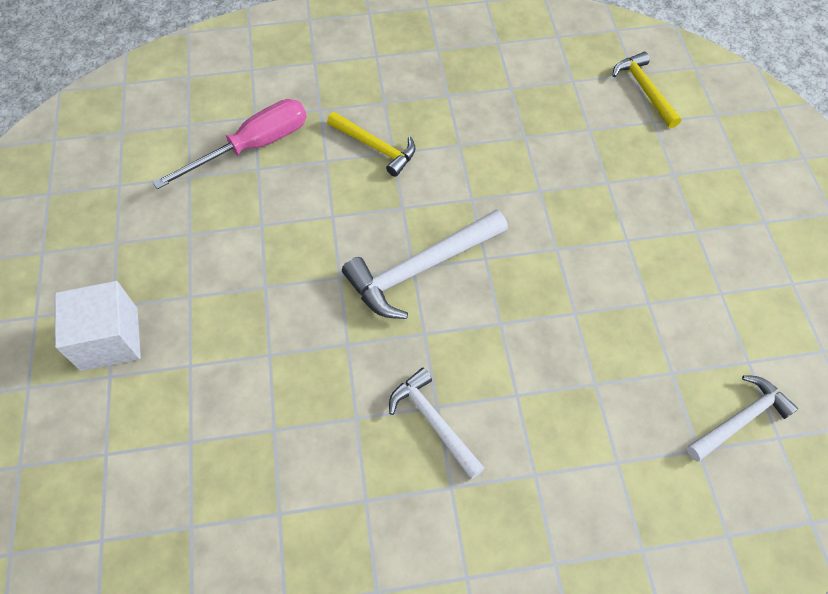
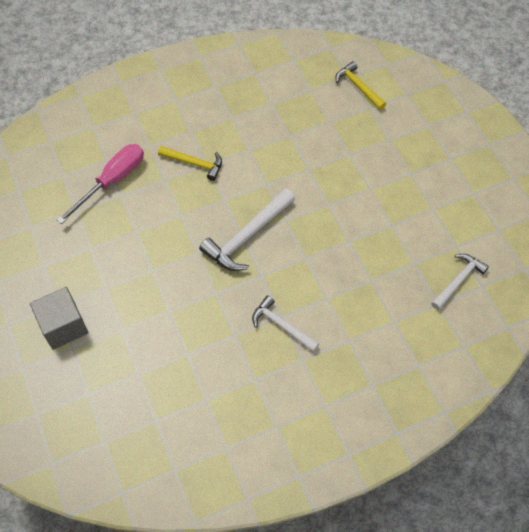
camera: 15 degrees left, 0 degrees up
(109, 339) = (64, 326): white cube -> grey cube

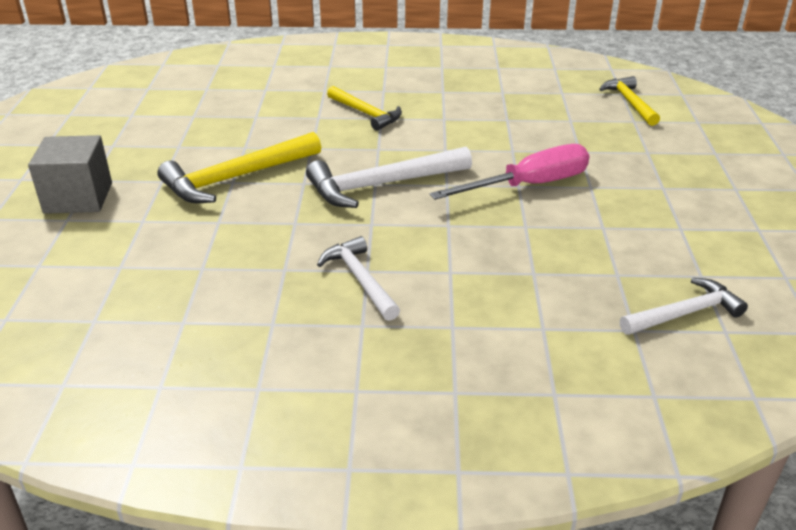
camera: 25 degrees right, 25 degrees down
(112, 181) = (256, 104): pink screwdriver -> pink screwdriver (528, 185)
(152, 266) = (236, 178): none -> yellow hammer

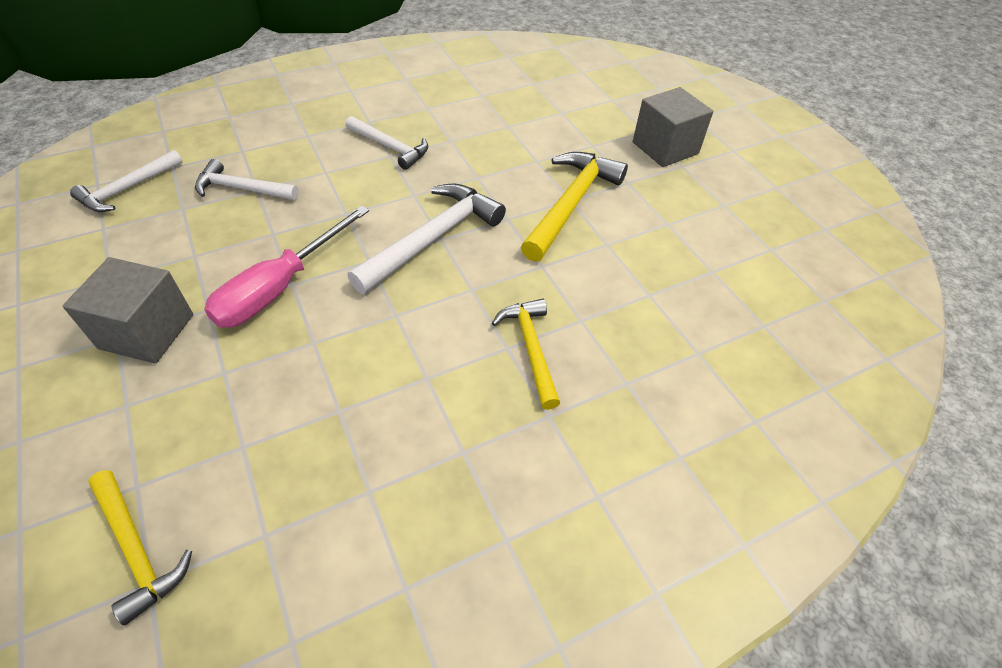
camera: 150 degrees right, 15 degrees up
(366, 114) = (531, 348): yellow hammer -> yellow hammer turned 60 degrees clockwise
(549, 277) = (242, 188): none -> white hammer
(639, 185) = (147, 331): none -> grey cube

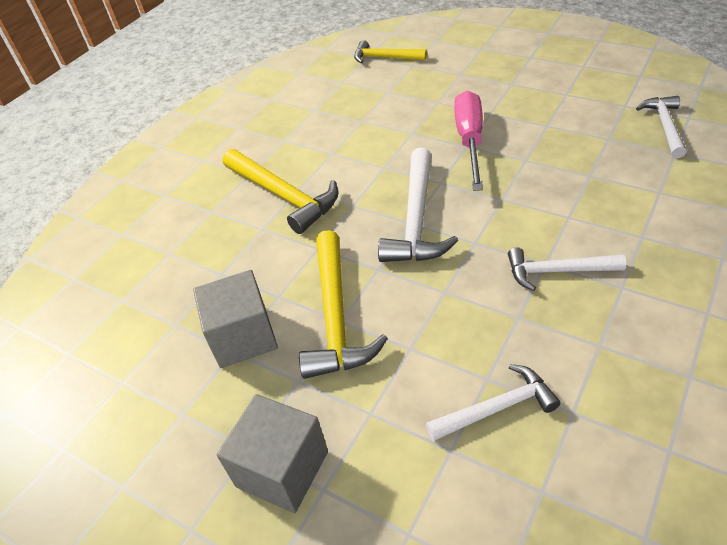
camera: 155 degrees right, 5 degrees down
(147, 331) = (501, 92): grey cube -> grey cube (243, 337)
(242, 188) = (599, 169): white hammer -> white hammer (497, 408)
(531, 348) = (283, 196): yellow hammer -> yellow hammer, size x1.57

